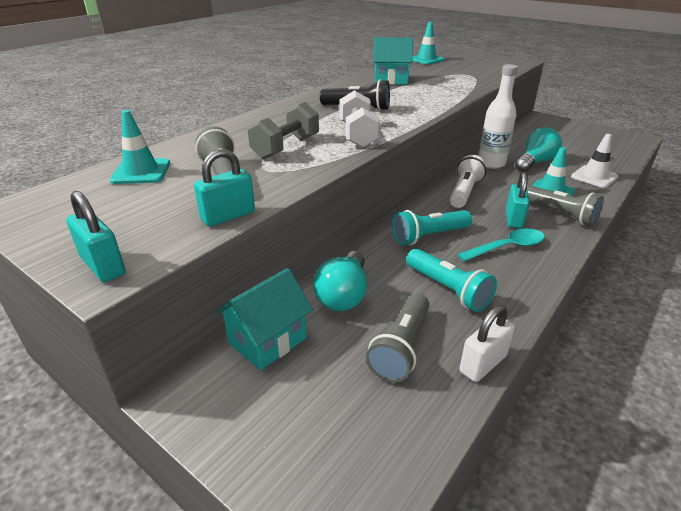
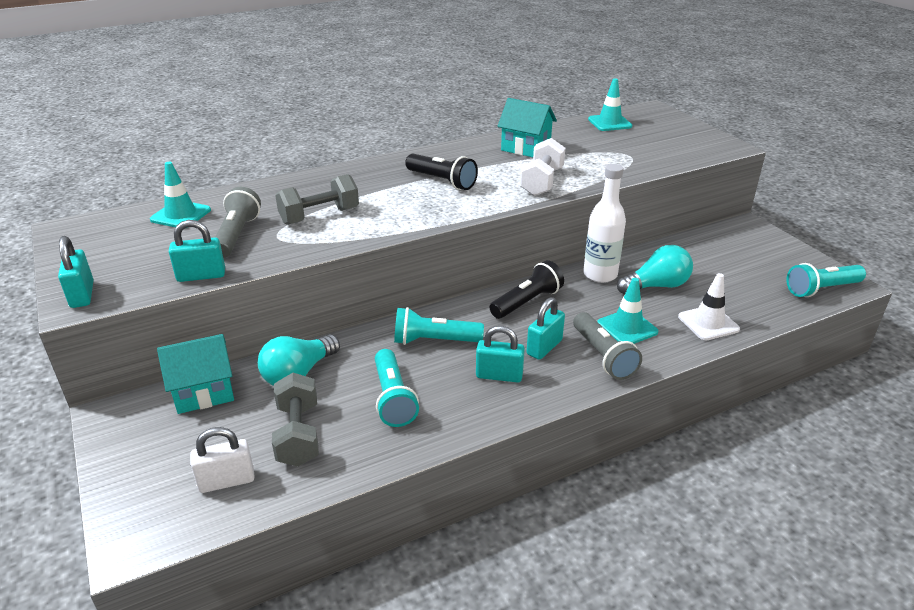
camera: 25 degrees right, 0 degrees up
(358, 135) = (400, 216): white dumbbell -> white dumbbell (541, 182)
(401, 348) = (298, 434): grey flashlight -> grey dumbbell
(464, 192) = (527, 302): white flashlight -> black flashlight
(483, 364) = (349, 472): white padlock -> white padlock (226, 481)
(507, 247) = (499, 375): turquoise spoon -> turquoise padlock
(628, 143) = (821, 289): none -> turquoise flashlight

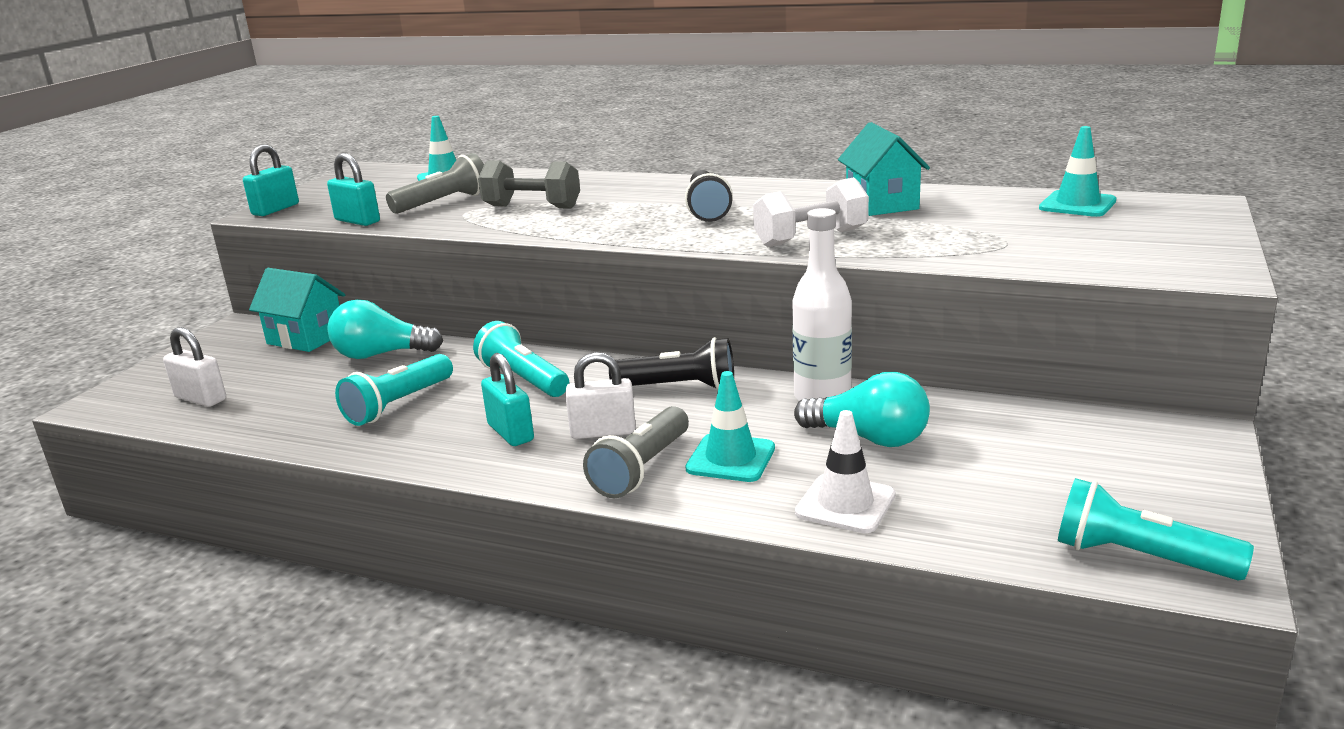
camera: 50 degrees right, 10 degrees down
(298, 434) = (293, 394): grey dumbbell -> none
(544, 347) = (603, 432): turquoise padlock -> white padlock

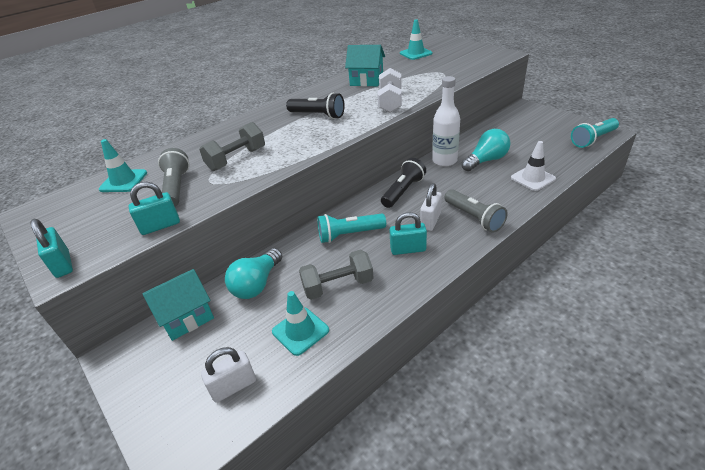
camera: 60 degrees left, 15 degrees up
(398, 405) = (338, 286): turquoise flashlight -> grey dumbbell
(730, 458) = (480, 194): turquoise traffic cone -> turquoise traffic cone (300, 331)

